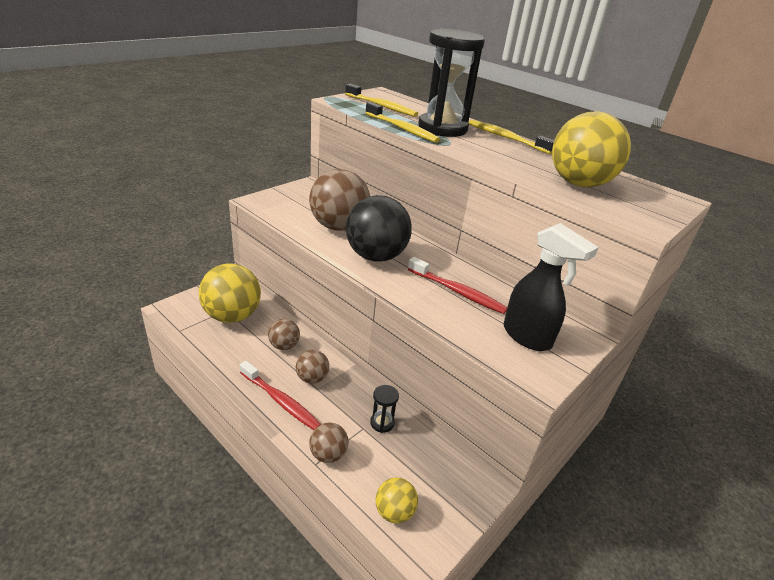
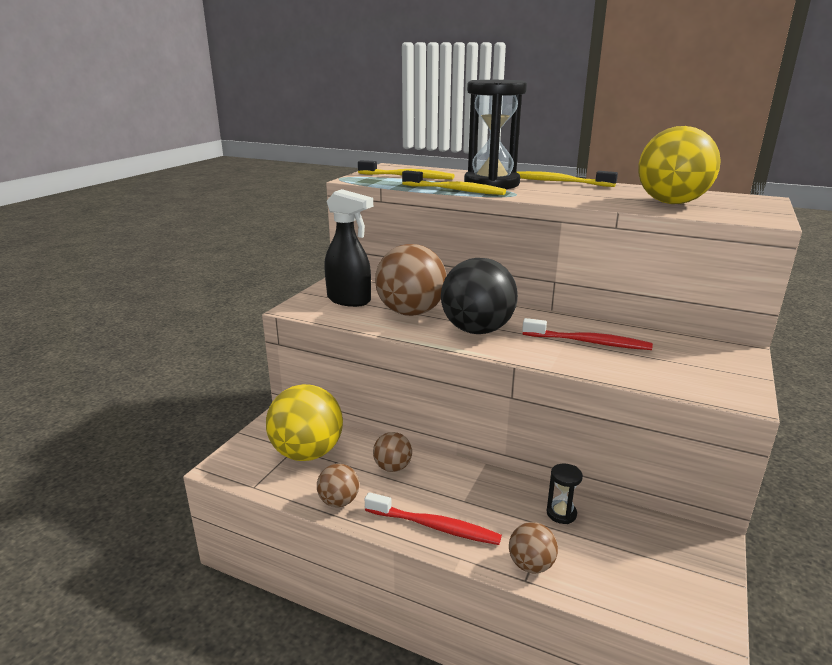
camera: 15 degrees left, 10 degrees down
(312, 378) = (450, 491): brown ball -> brown ball (339, 501)
(394, 512) = (646, 599): yellow ball -> none
(527, 337) = (691, 364): black spray bottle -> black spray bottle (349, 300)

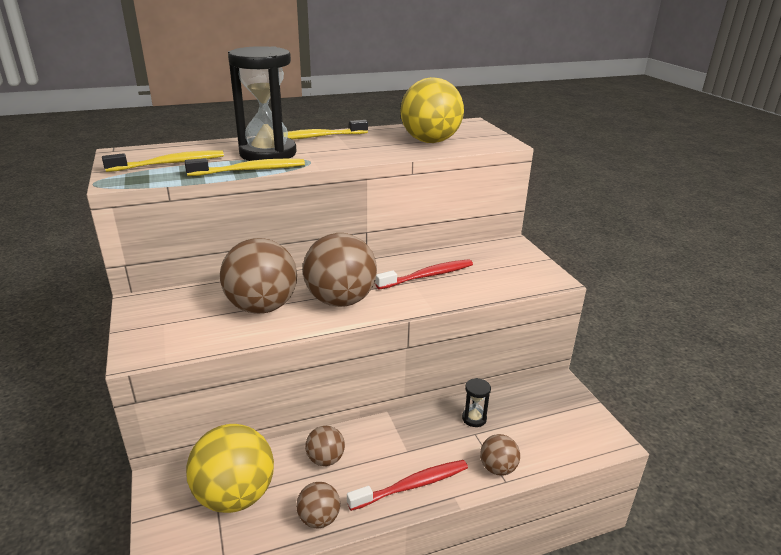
camera: 45 degrees left, 5 degrees up
(349, 300) = (183, 319): black spray bottle -> none
(477, 330) = (340, 300): black ball -> brown ball

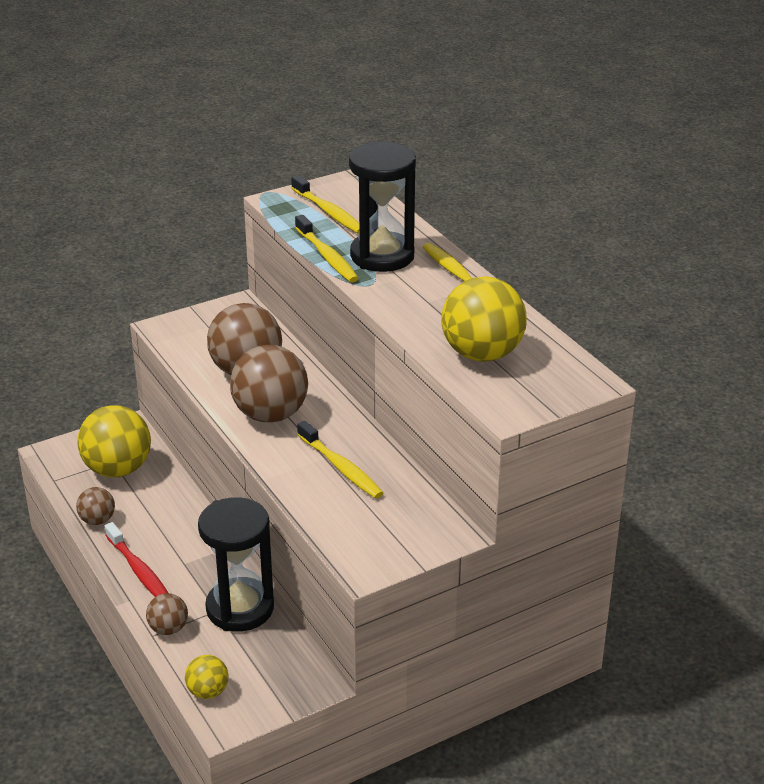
camera: 80 degrees right, 5 degrees up
(325, 459) = (165, 512): brown ball -> none
(427, 276) = (341, 467): red toothbrush -> yellow toothbrush
(474, 418) = (240, 608): black hourglass -> black hourglass, size x2.42
(576, 447) = (208, 692): none -> yellow ball

